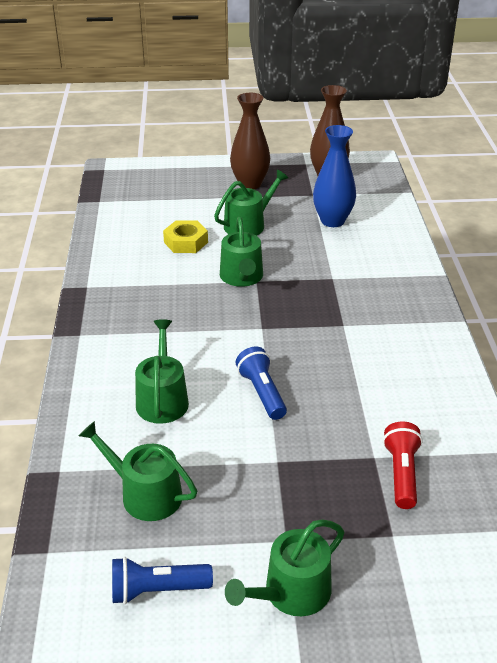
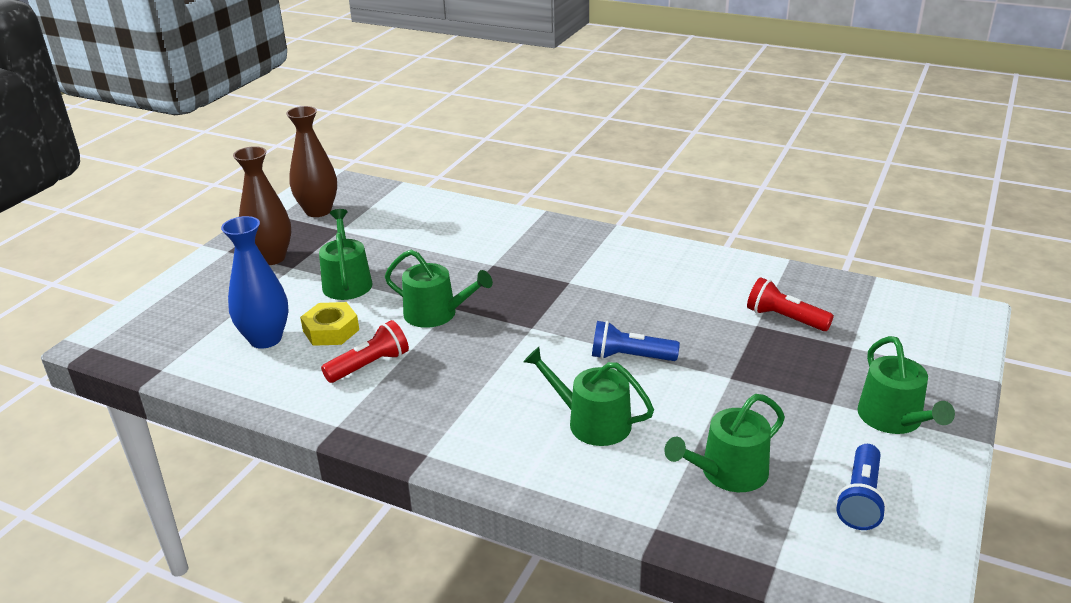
camera: 60 degrees left, 5 degrees down
(158, 273) = (369, 365): none -> red flashlight
(332, 221) = (400, 234): blue vase -> blue vase (265, 339)

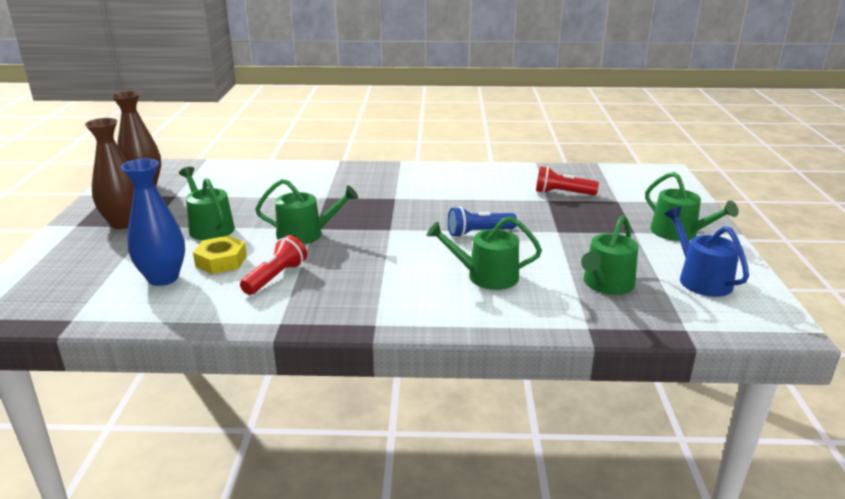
camera: 25 degrees left, 5 degrees down
(860, 499) = (700, 279): blue flashlight -> blue watering can

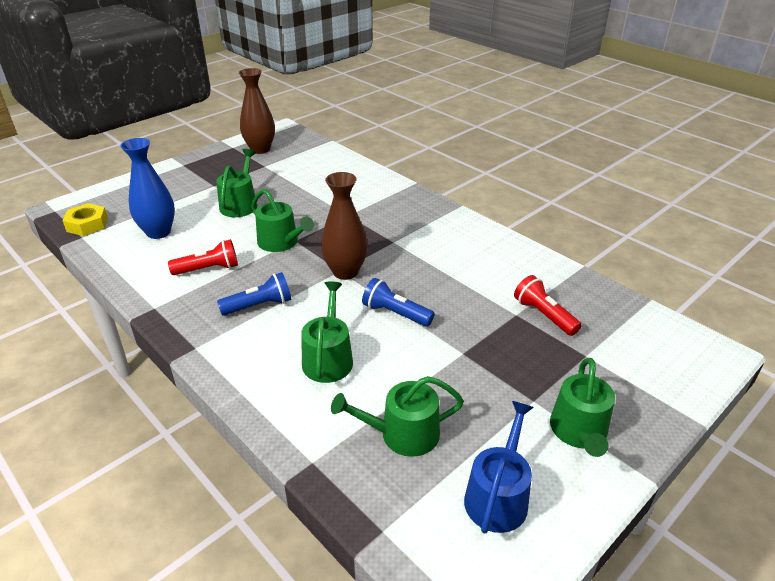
camera: 45 degrees right, 10 degrees up
(124, 223) = (206, 176): brown vase -> brown vase (345, 272)
(221, 261) = (203, 237): yellow nut -> yellow nut (87, 224)
(372, 276) = (259, 305): none -> blue flashlight
(486, 276) = (328, 358): green watering can -> green watering can turned 45 degrees clockwise

